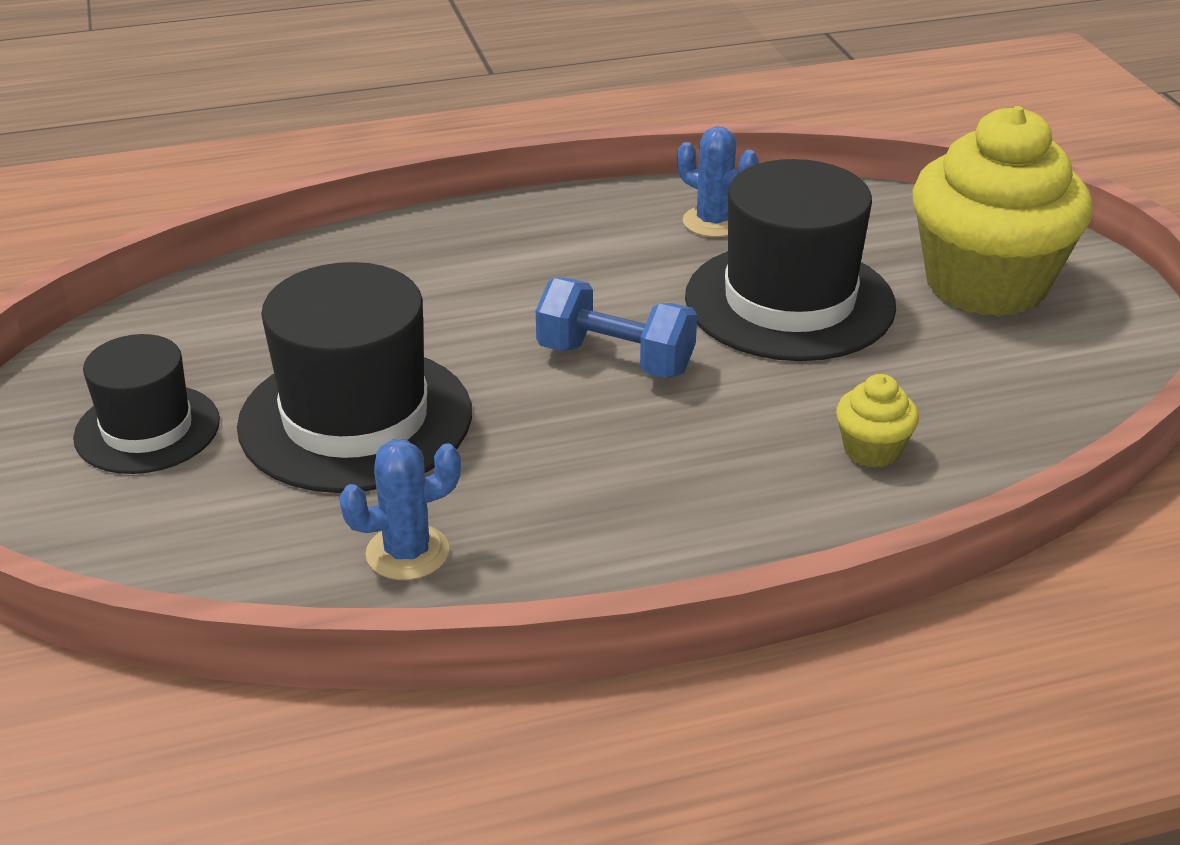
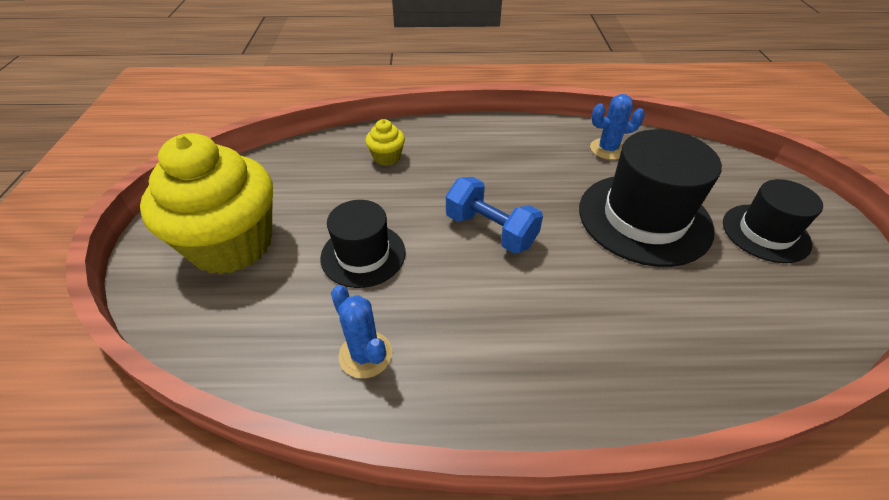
camera: 165 degrees left, 10 degrees up
(789, 301) = (363, 255): black hat -> black hat, size x0.61

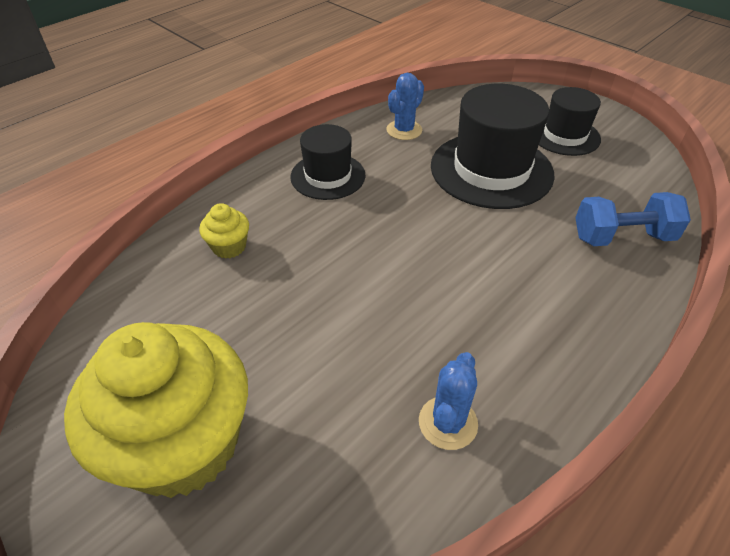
camera: 45 degrees left, 0 degrees up
(363, 255) = (332, 348): black hat -> black hat (328, 176)
(365, 354) = (448, 423): blue cactus -> blue cactus turned 75 degrees counterclockwise
(490, 230) = (405, 250): blue dumbbell -> blue dumbbell (622, 237)

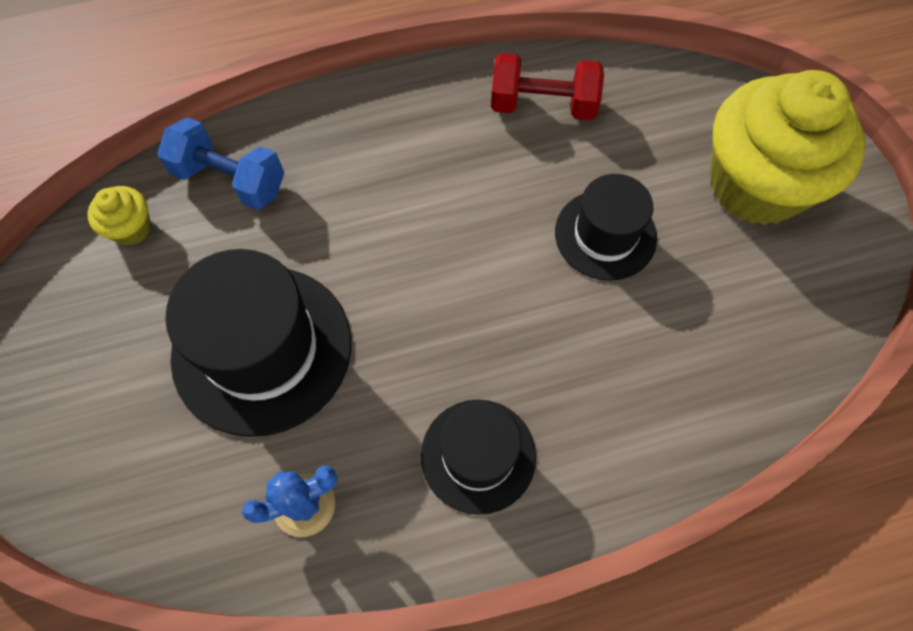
camera: 150 degrees left, 20 degrees up
(229, 247) = (657, 386): yellow cupcake -> yellow cupcake (131, 228)
(448, 423) = (543, 105): blue cactus -> red dumbbell
(564, 135) = (102, 361): black hat -> black hat (605, 235)

